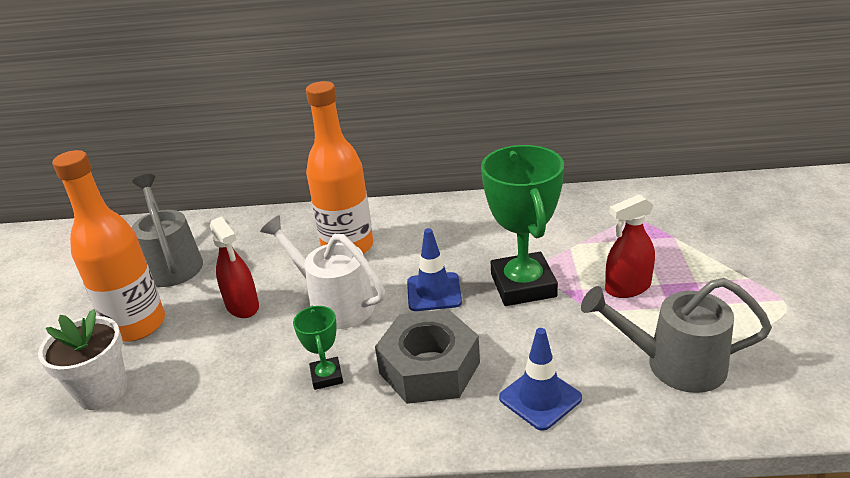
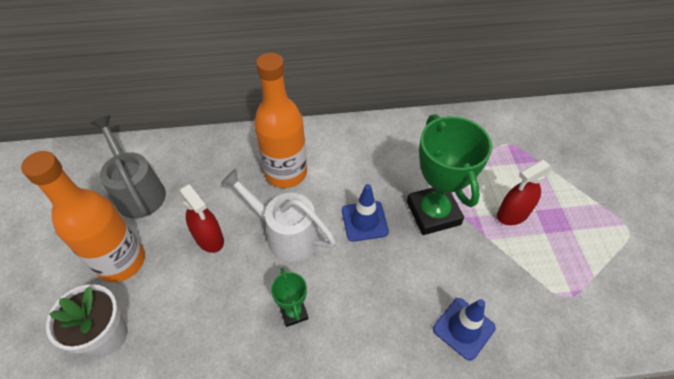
camera: 10 degrees left, 20 degrees up
(429, 368) = (374, 300): grey nut -> none
(673, 364) = (556, 291): grey watering can -> none

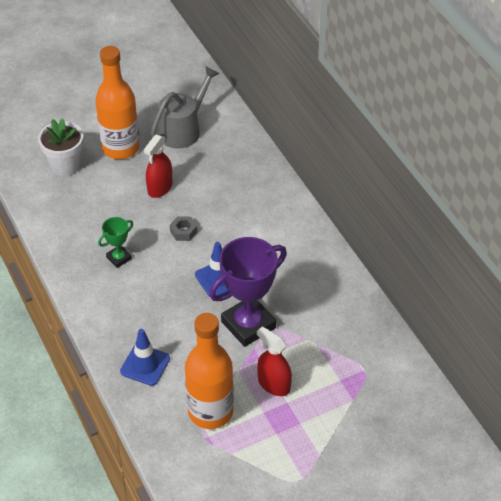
camera: 70 degrees right, 5 degrees down
(285, 234) = (183, 231): white watering can -> grey nut
(286, 173) = (245, 212): orange bottle -> orange bottle (210, 411)
(433, 213) = (248, 325): green trophy -> purple trophy

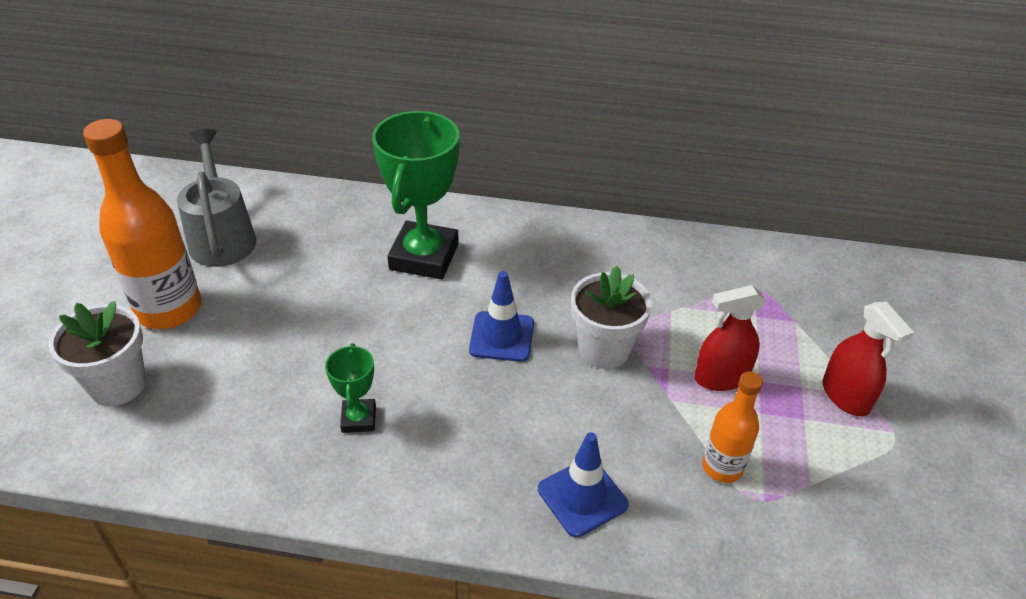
camera: 55 degrees left, 5 degrees down
(160, 188) = (287, 309): red spray bottle -> red spray bottle (845, 396)
(183, 231) = (387, 327): grey nut -> none
(210, 411) = (722, 467): orange bottle -> orange bottle, size x0.55
(246, 213) = (424, 256): none -> green trophy
(248, 325) = (604, 349): purple trophy -> white flower pot

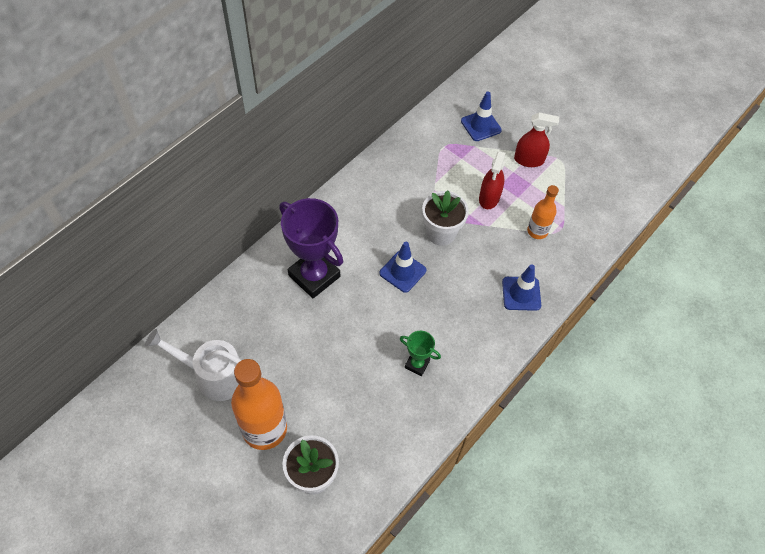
camera: 60 degrees left, 15 degrees up
(221, 236) = (213, 375): grey watering can -> white watering can
(424, 256) = (314, 276): green trophy -> purple trophy
(838, 312) = (481, 126): none -> blue traffic cone

